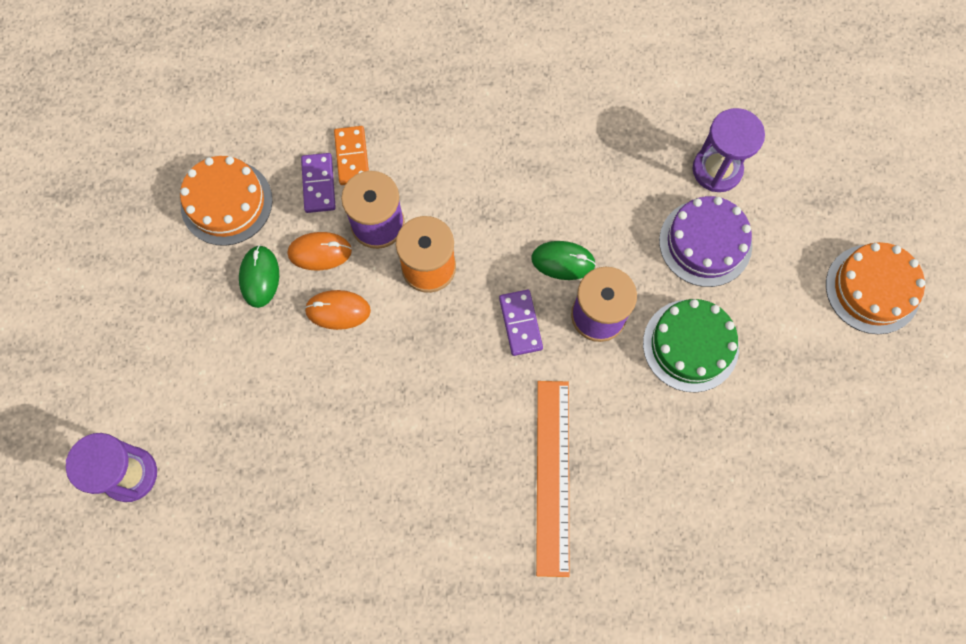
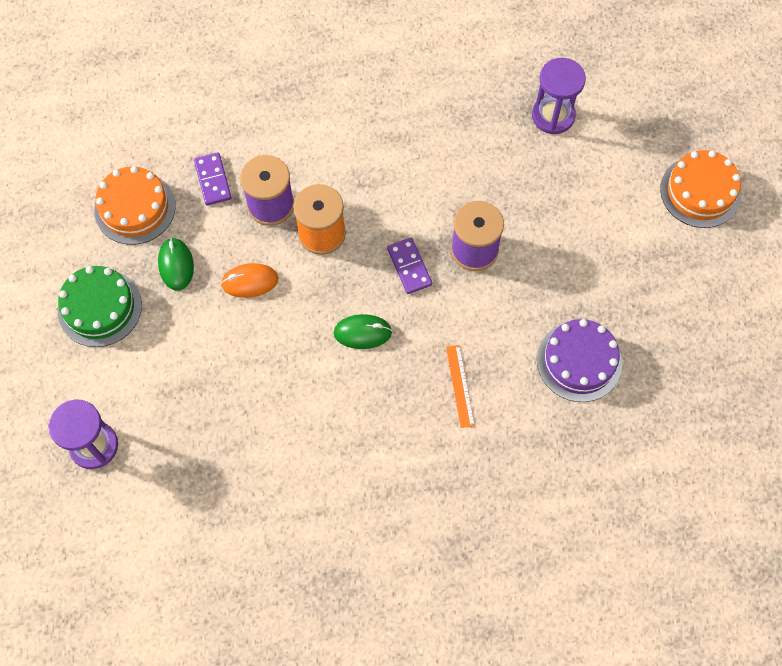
camera: 10 degrees left, 5 degrees down
(320, 252) = (225, 236): orange mouse -> none
(352, 157) = (238, 153): orange domino -> none
(553, 476) = (460, 386): orange ruler -> orange ruler, size x0.52
(563, 261) = (436, 211): green mouse -> green mouse (362, 332)
(690, 345) = (556, 261): green cake -> green cake (99, 308)
(705, 243) = (554, 176): purple cake -> purple cake (579, 361)

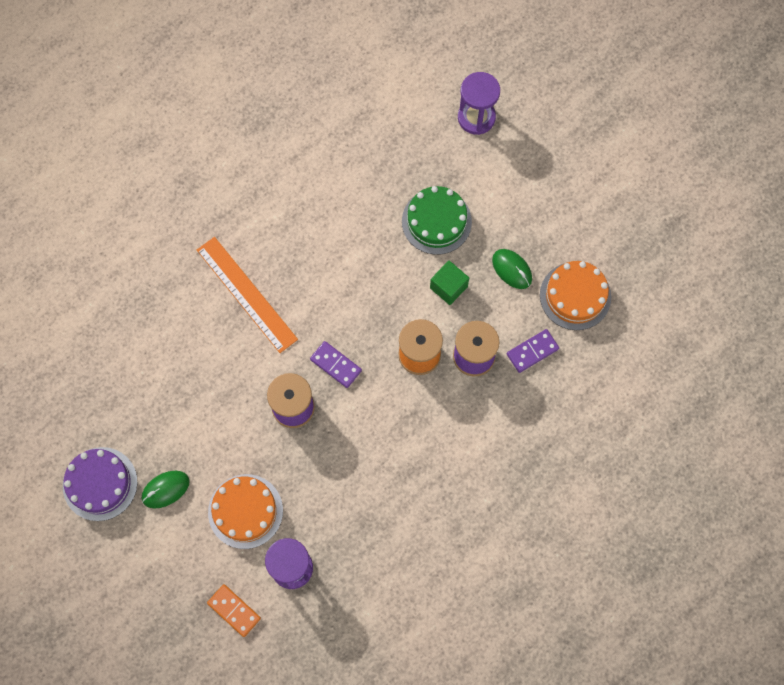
camera: 150 degrees right, 5 degrees up
(99, 308) = (543, 208): green cake -> green cake (436, 221)
(213, 180) = (532, 351): purple domino -> purple domino turned 75 degrees counterclockwise
(250, 282) = (448, 287): orange mouse -> green cube
(362, 332) = (340, 295): green mouse -> green mouse (165, 489)
(460, 386) = (246, 294): orange ruler -> orange ruler, size x1.94
(579, 361) = (167, 360): purple cake -> purple cake (100, 484)
(624, 108) = (234, 610): none -> orange domino
(700, 192) = (134, 563): orange cake -> orange cake (245, 511)

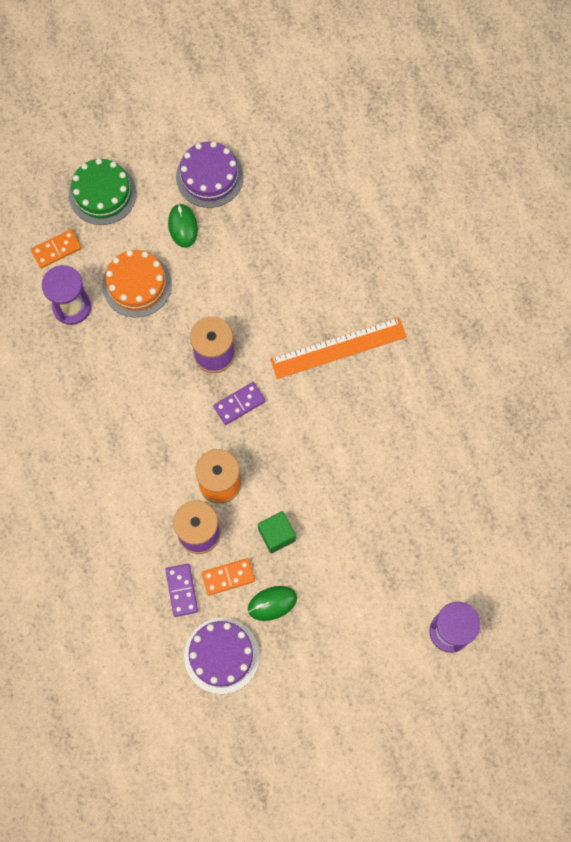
camera: 110 degrees right, 0 degrees up
(436, 221) = (349, 548): green cake -> green cake (102, 194)
(503, 315) = (228, 577): none -> orange domino
(575, 296) = (221, 655): orange cake -> purple cake

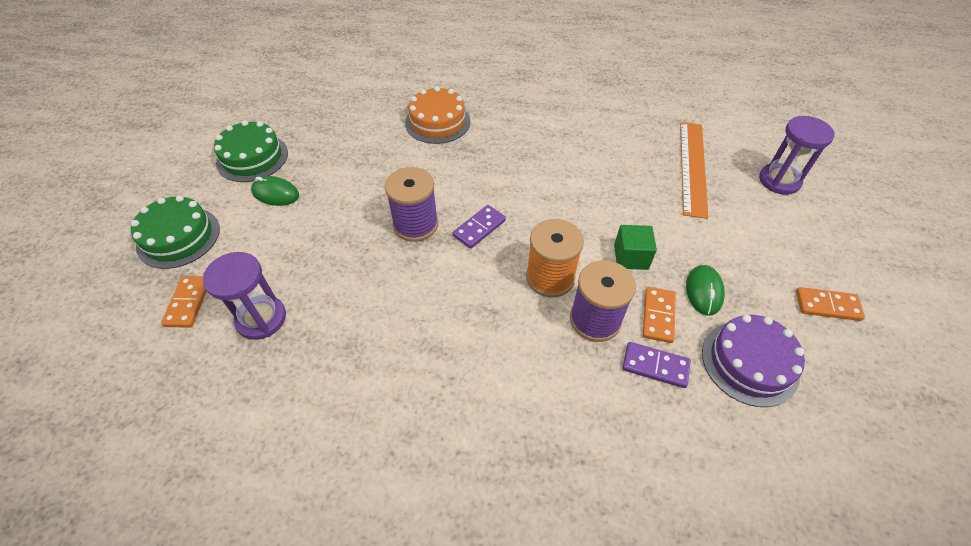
camera: 60 degrees left, 20 degrees down
(137, 284) = (294, 252): orange cake -> orange cake (437, 122)
(209, 177) = (252, 157): purple cake -> green cake
(239, 404) = (479, 228): purple domino -> purple domino turned 45 degrees clockwise
(311, 702) = (827, 306): none -> orange domino
(338, 348) = (478, 145): orange ruler -> orange ruler (692, 167)

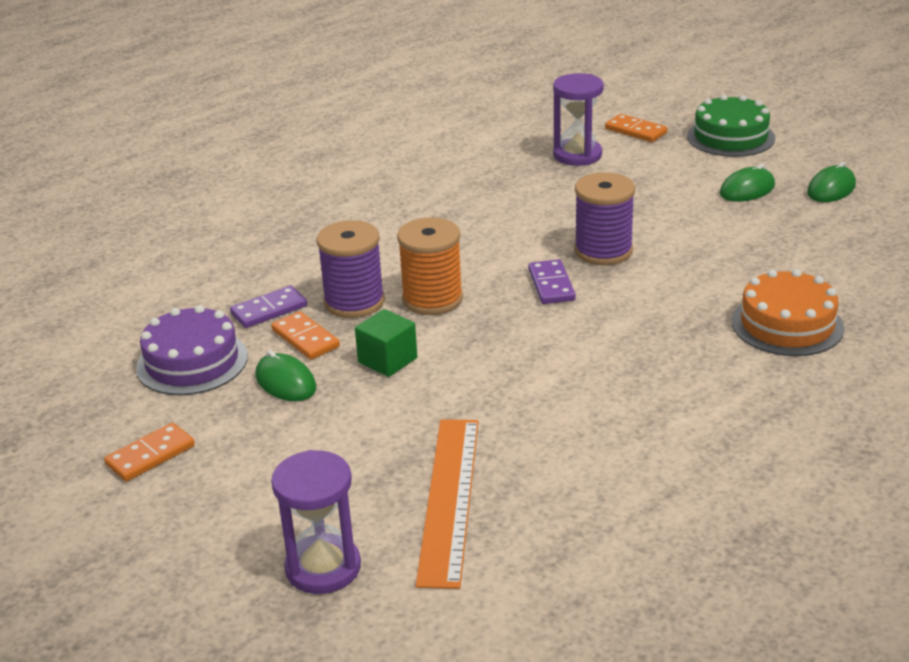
camera: 130 degrees right, 20 degrees down
(252, 157) = (831, 189): green cake -> green mouse
(692, 167) = (449, 498): orange ruler -> orange ruler turned 45 degrees clockwise

